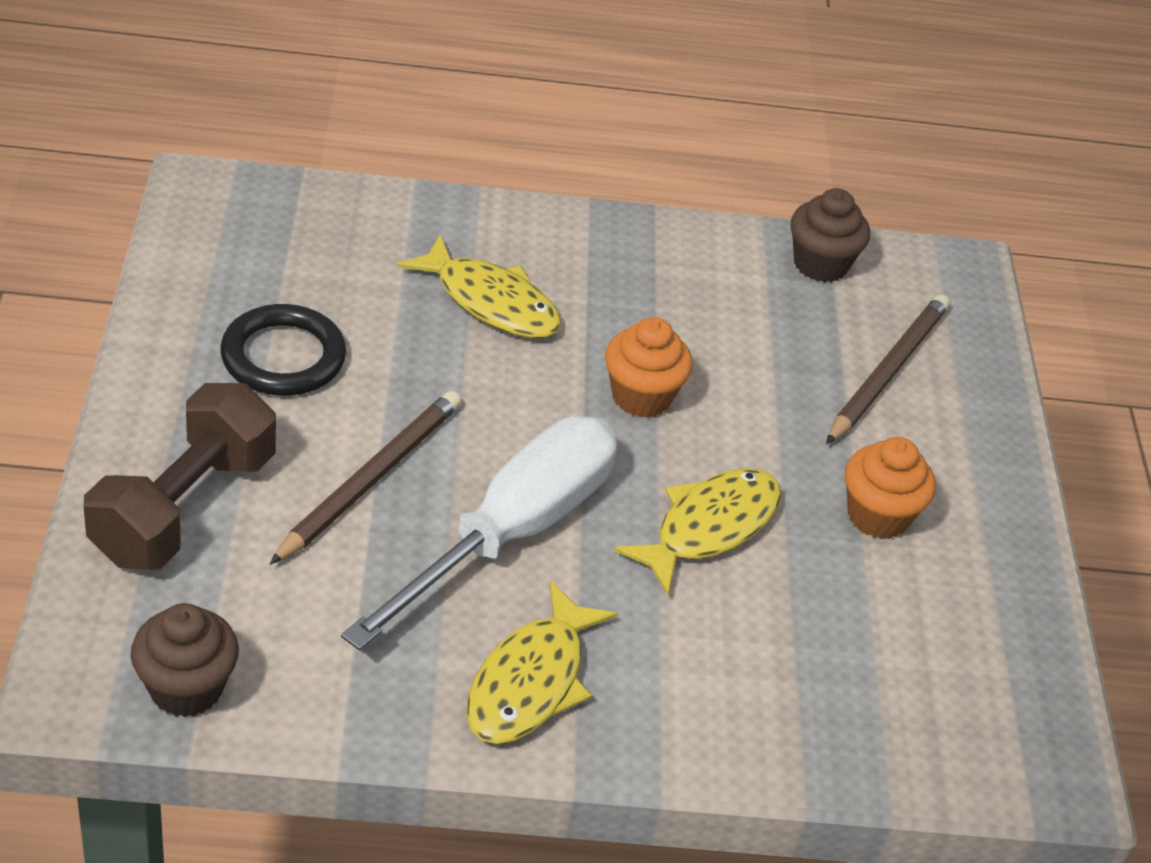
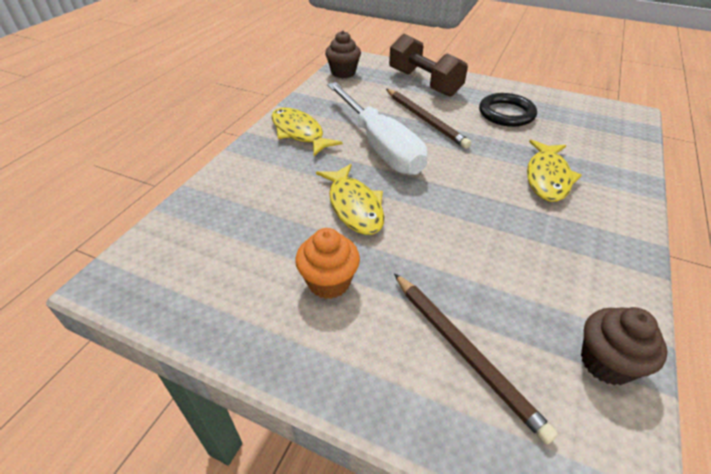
camera: 120 degrees right, 0 degrees up
(490, 302) = (547, 177): yellow fish -> yellow fish turned 45 degrees counterclockwise
(641, 396) = (461, 211): orange cupcake -> none

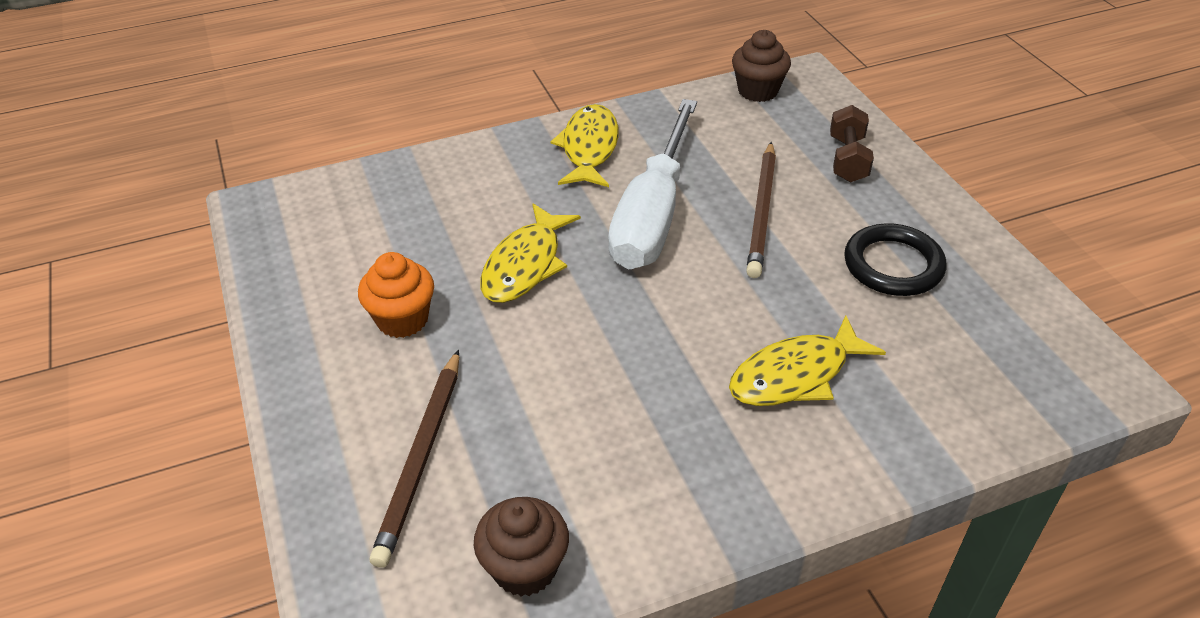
camera: 45 degrees right, 0 degrees up
(424, 83) = (847, 159): brown dumbbell -> brown dumbbell, size x0.61

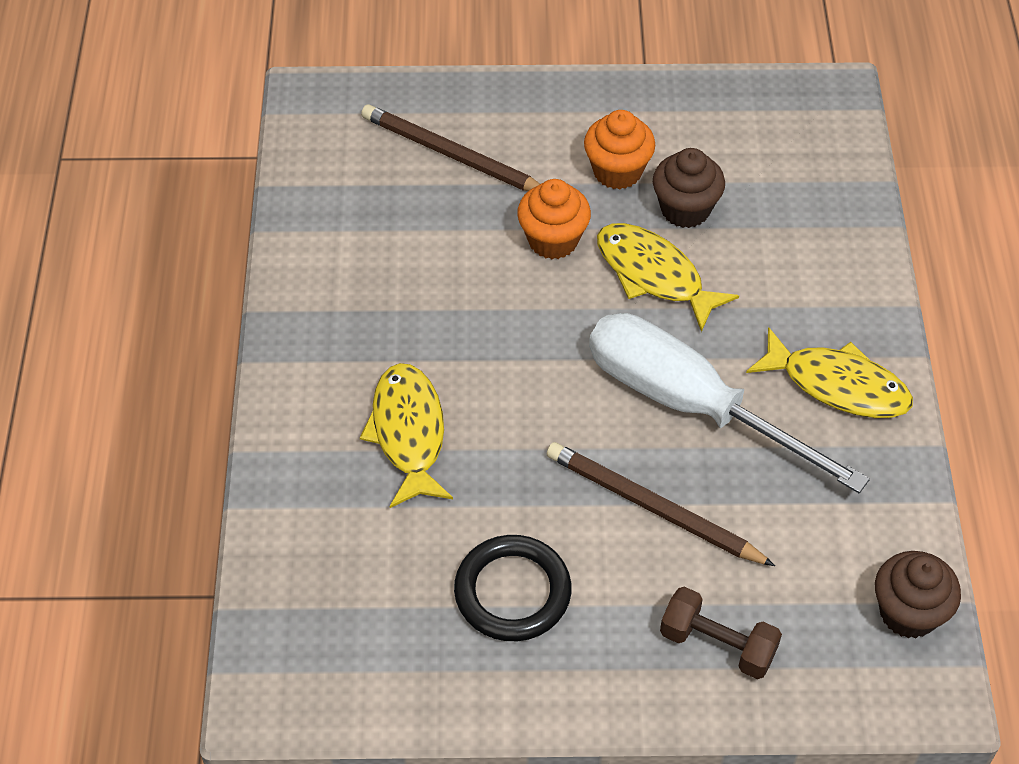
camera: 110 degrees right, 10 degrees up
(512, 341) = (553, 240): none -> orange cupcake
(525, 568) = (320, 192): brown cupcake -> brown cupcake (685, 209)

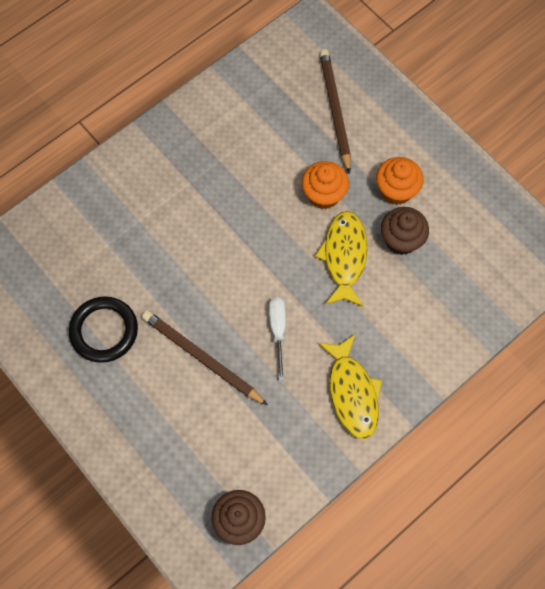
camera: 50 degrees right, 15 degrees up
(408, 433) = (153, 220): yellow fish -> none
(653, 508) = (202, 358): brown pencil -> brown pencil turned 45 degrees counterclockwise
(690, 404) = (278, 331): white screwdriver -> white screwdriver, size x0.44
(717, 644) = (148, 442): brown dumbbell -> none

